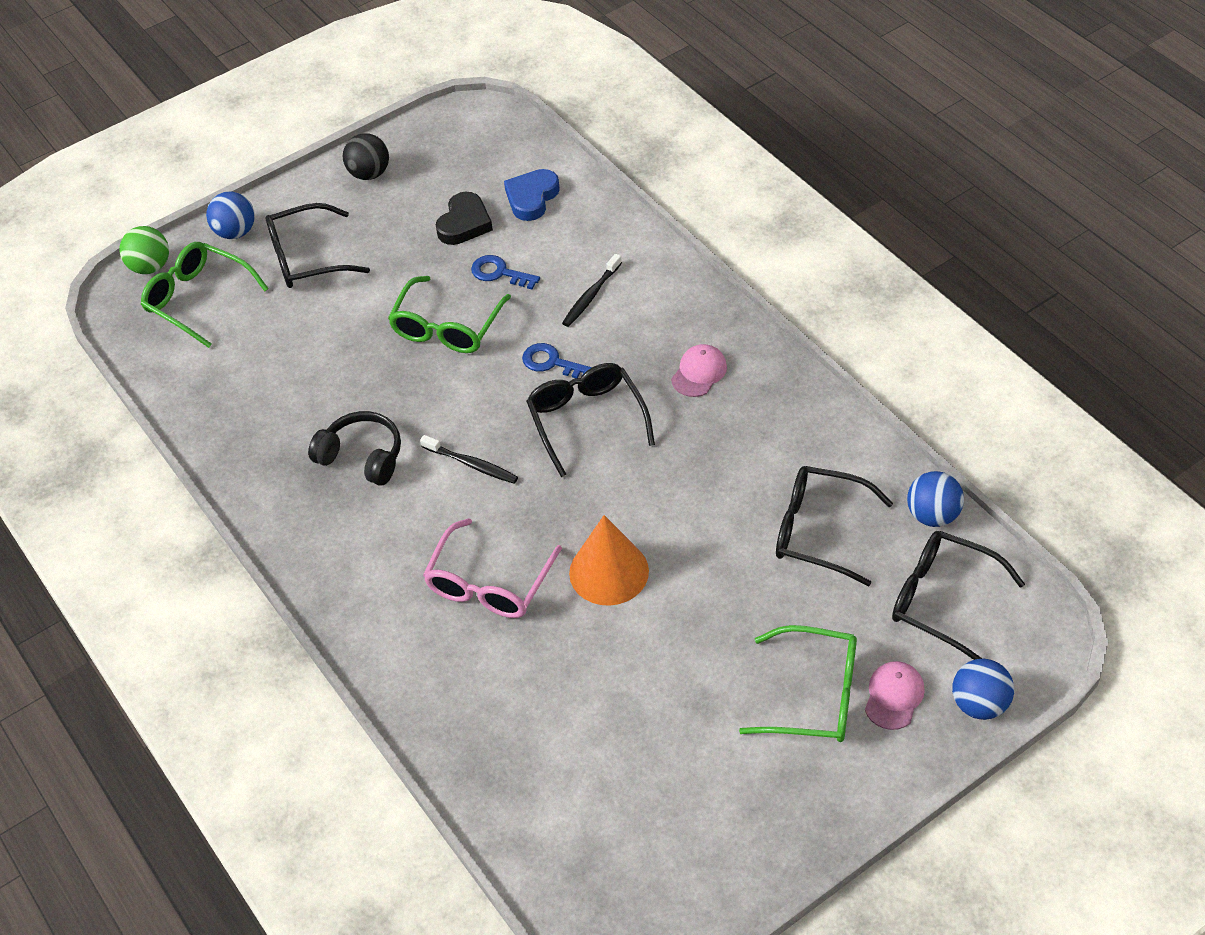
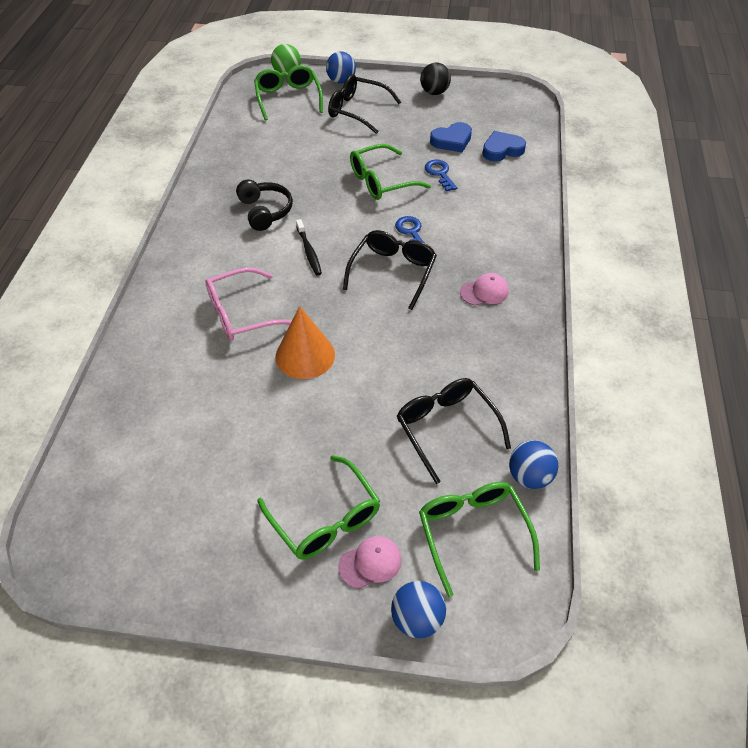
camera: 40 degrees right, 0 degrees up
(464, 223) = (452, 141): black heart -> blue heart
(591, 296) = (473, 214): black toothbrush -> none
(942, 600) = (473, 532): black glasses -> green glasses

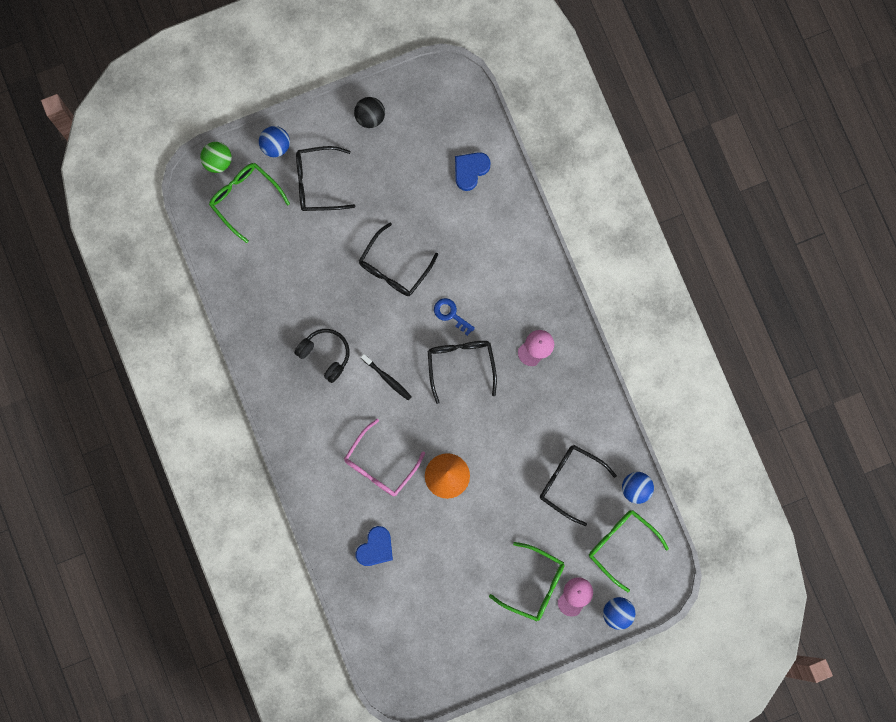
camera: 30 degrees left, 30 degrees up
(381, 181) = (394, 267): green glasses -> black glasses
(440, 173) = (435, 231): blue key -> none
(452, 141) = (422, 181): blue heart -> blue heart (375, 548)

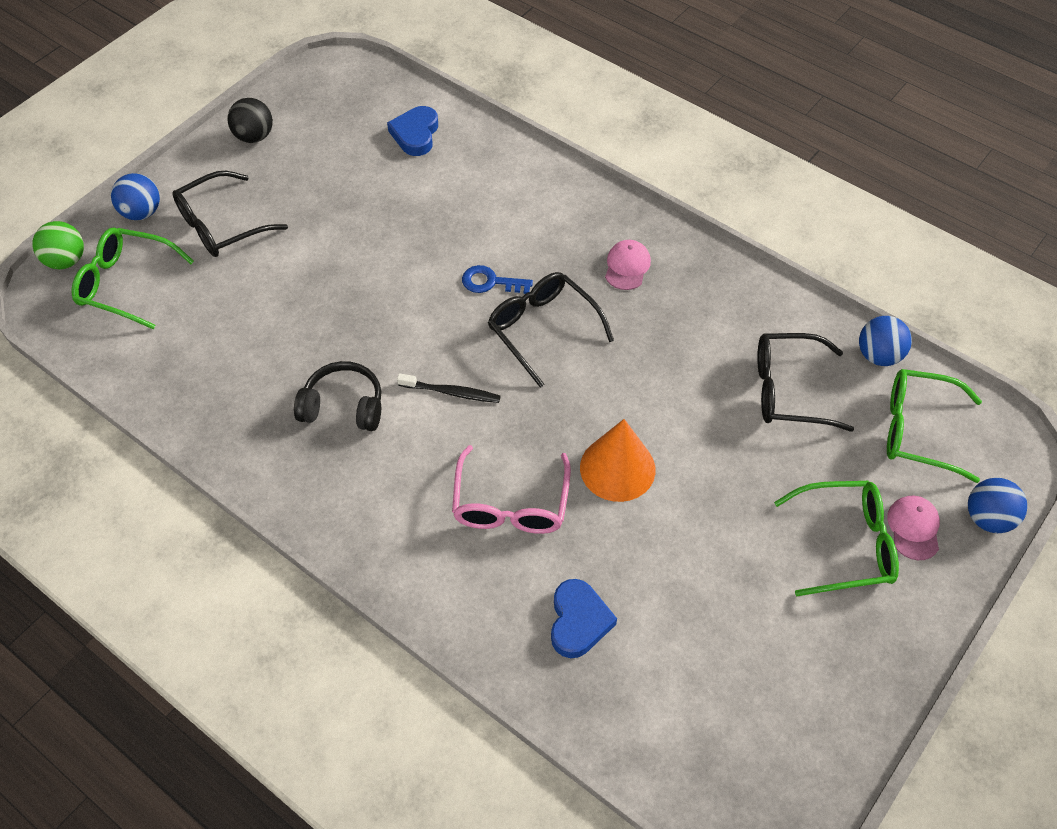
camera: 30 degrees left, 25 degrees down
(394, 267) = (380, 267): black glasses -> none

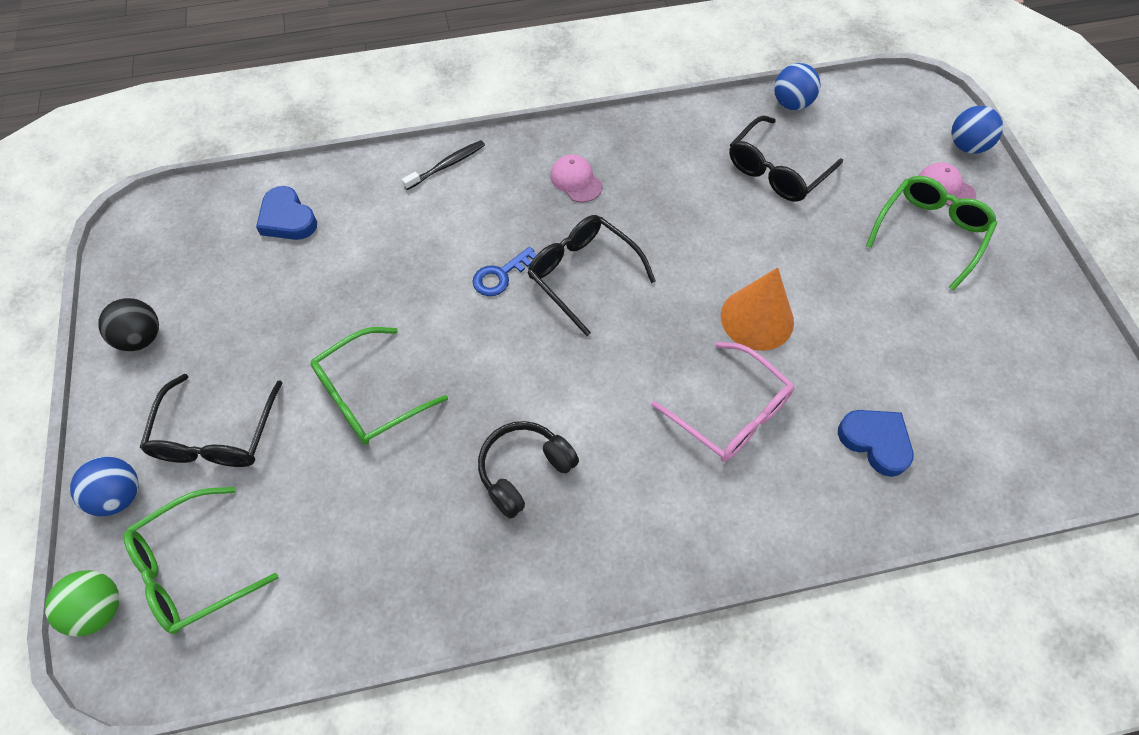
camera: 50 degrees left, 5 degrees up
(451, 392) = (585, 379): black toothbrush -> black toothbrush (447, 165)
(542, 329) = (582, 274): black glasses -> black glasses turned 45 degrees clockwise
(918, 430) = (870, 129): green glasses -> green glasses (369, 396)

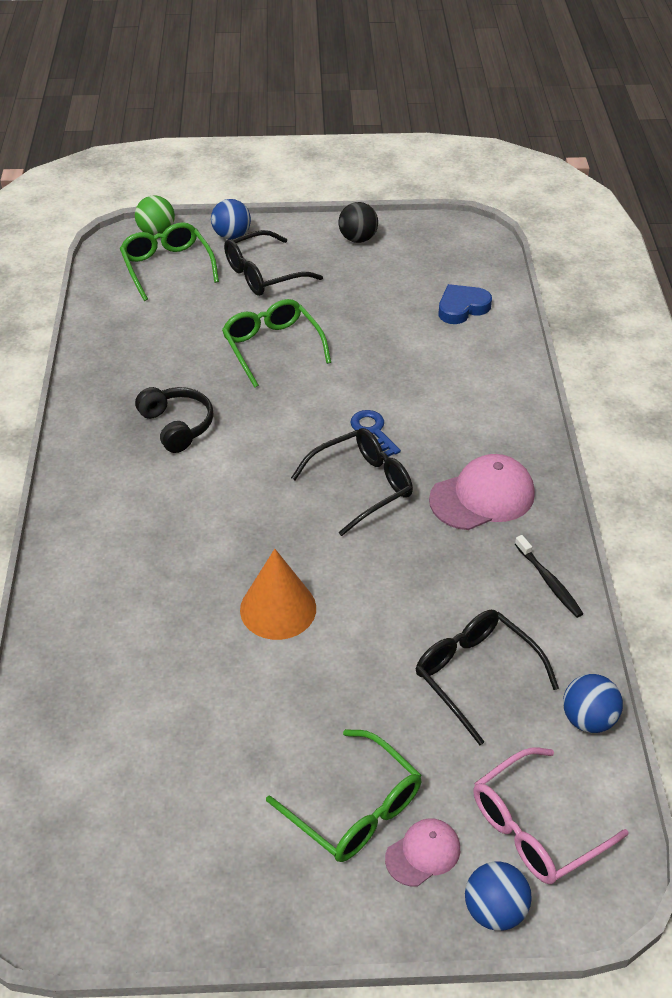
camera: 100 degrees right, 15 degrees down
(216, 435) = (263, 274): black glasses -> black glasses turned 45 degrees counterclockwise
(447, 165) = (514, 406): black toothbrush -> black toothbrush (549, 581)
(576, 180) = (482, 497): pink cap -> pink cap, size x1.74
(731, 413) = (182, 566): pink glasses -> pink glasses (535, 828)
(875, 442) = (114, 669): blue heart -> none

